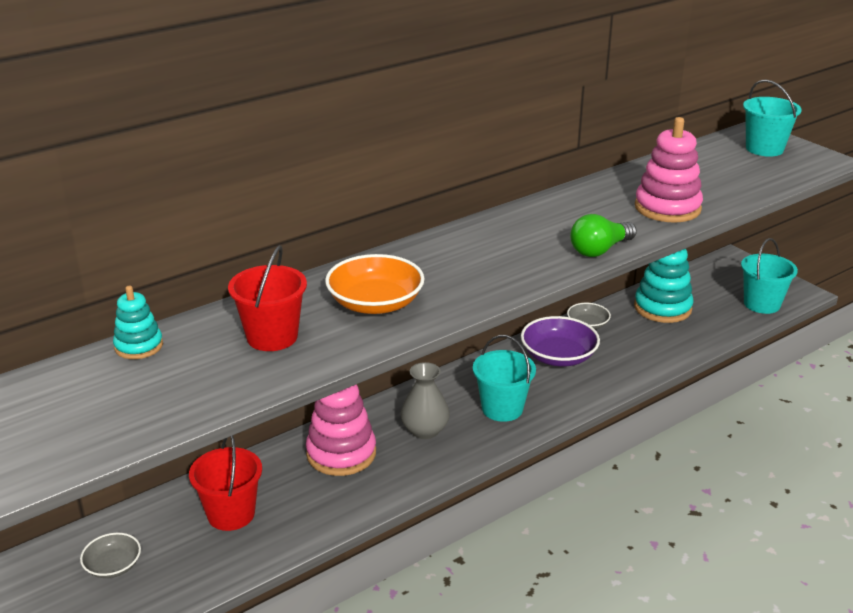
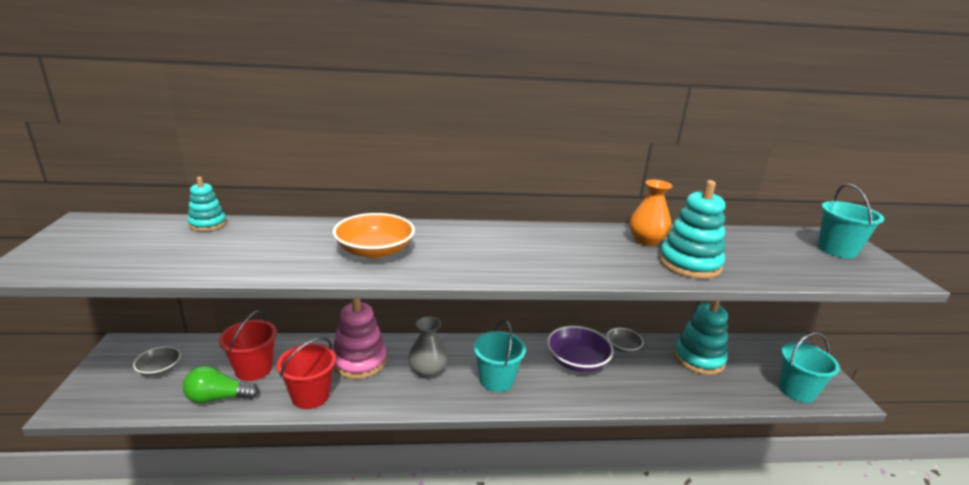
camera: 30 degrees right, 5 degrees down
(272, 337) = (282, 246): red bucket -> red bucket (310, 396)
(599, 250) = (590, 274): green light bulb -> green light bulb (218, 397)
(608, 196) = (646, 240): none -> orange vase
(667, 208) = (689, 264): pink stacking toy -> turquoise stacking toy

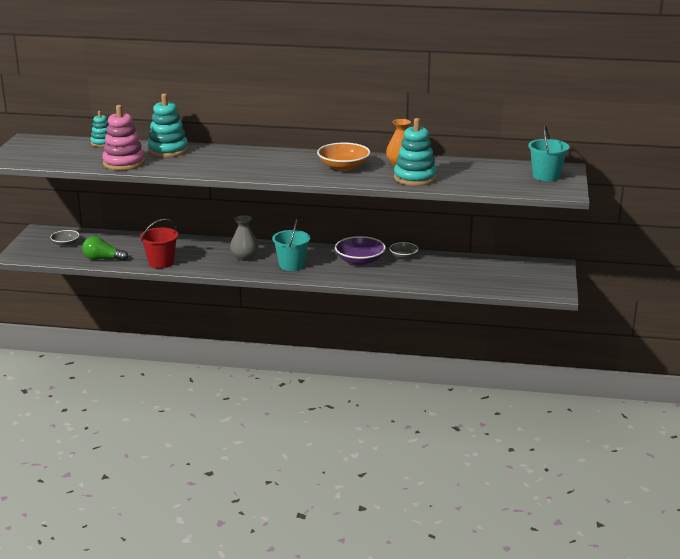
camera: 15 degrees right, 0 degrees up
(254, 369) = (126, 248): red bucket -> none
(359, 361) = (198, 249): pink stacking toy -> pink stacking toy (124, 163)
(375, 250) = (204, 161): orange bowl -> orange bowl (343, 166)
(698, 358) = (459, 266): turquoise stacking toy -> turquoise stacking toy (168, 150)
(797, 390) = (520, 287): turquoise bucket -> none

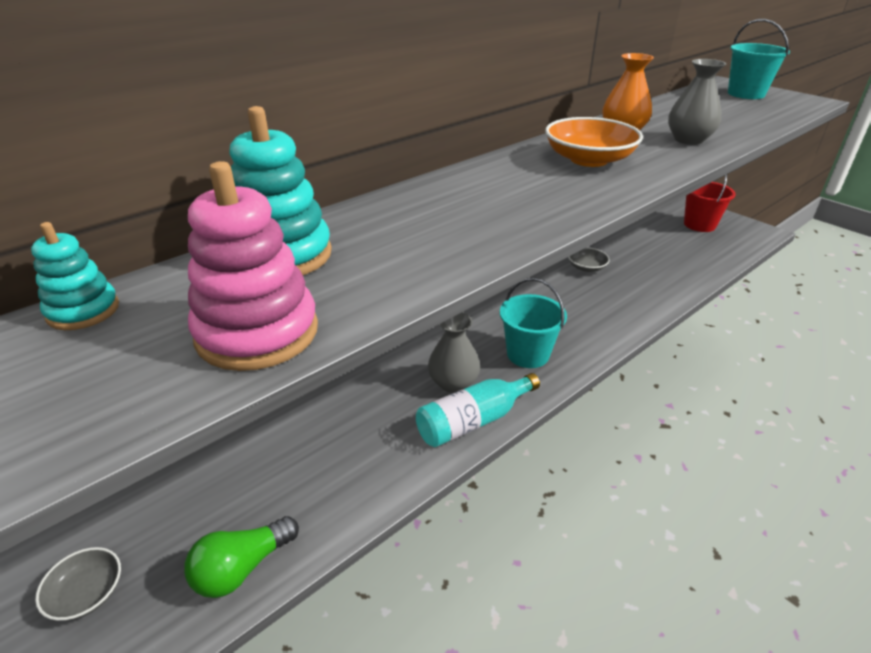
camera: 50 degrees left, 10 degrees up
(161, 263) = (362, 487): red bucket -> red bucket (699, 225)
(226, 269) = (473, 421): none -> turquoise bottle
(360, 260) = (568, 298): purple bowl -> none
(415, 178) = (688, 140): turquoise stacking toy -> grey vase

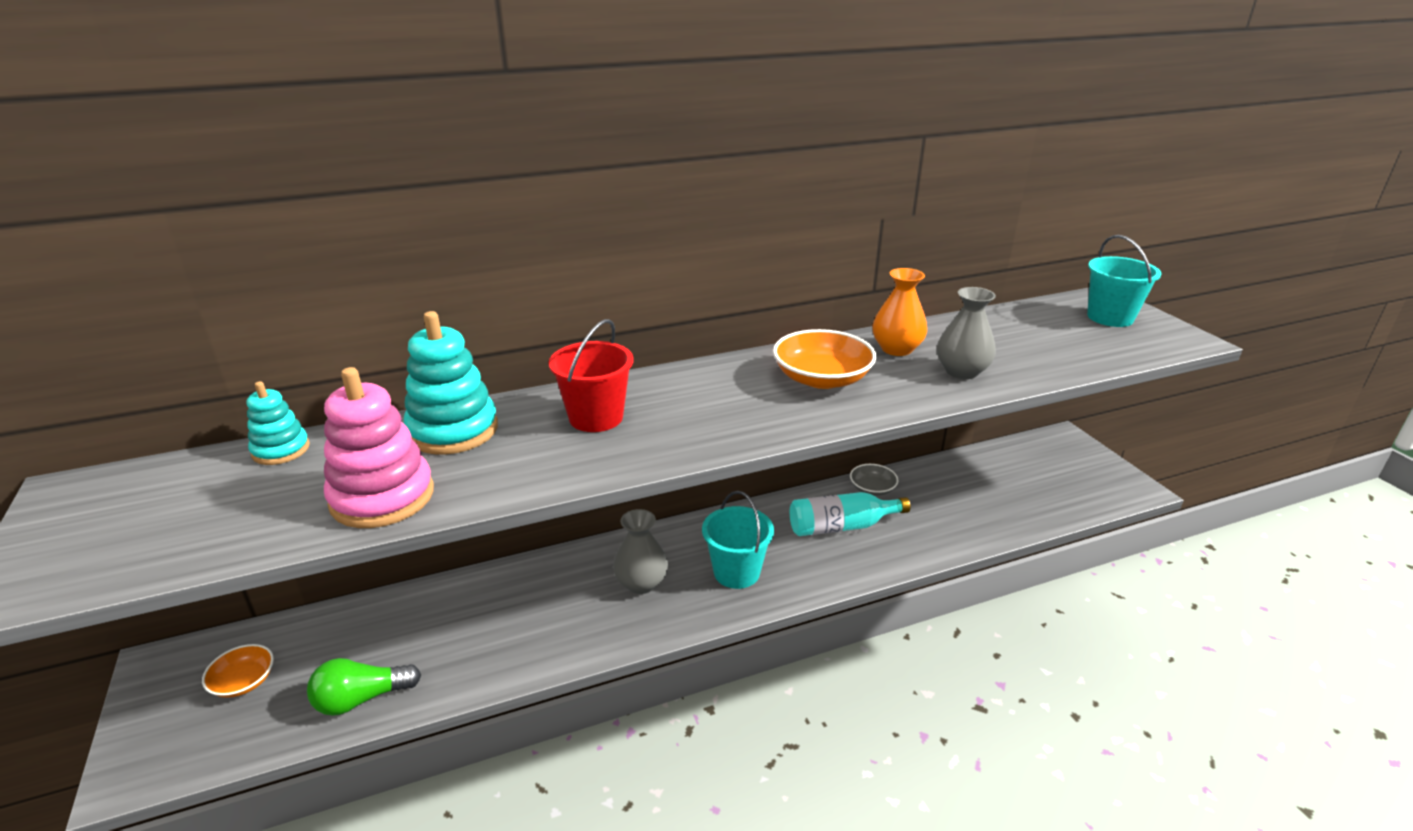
camera: 20 degrees right, 5 degrees down
(87, 593) = (243, 681): grey bowl -> orange bowl
(473, 421) = (635, 626): turquoise bottle -> turquoise bottle (841, 526)
(699, 225) = (1056, 463): red bucket -> red bucket (596, 417)

